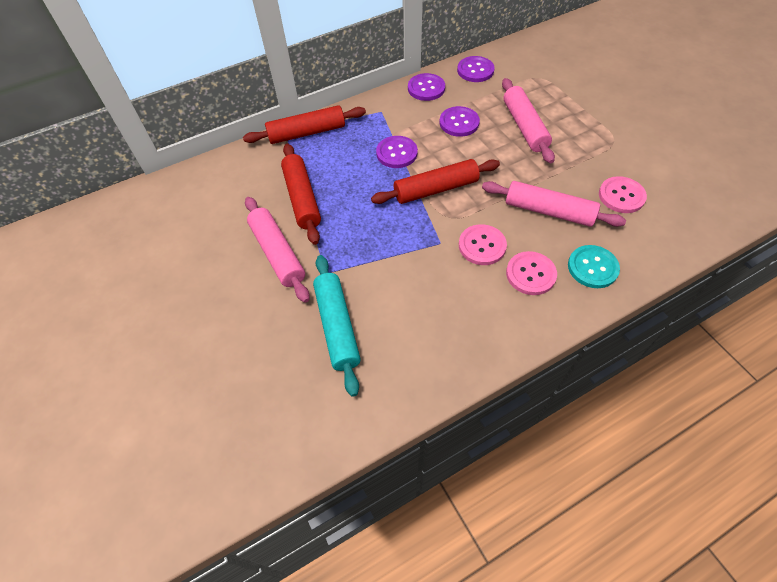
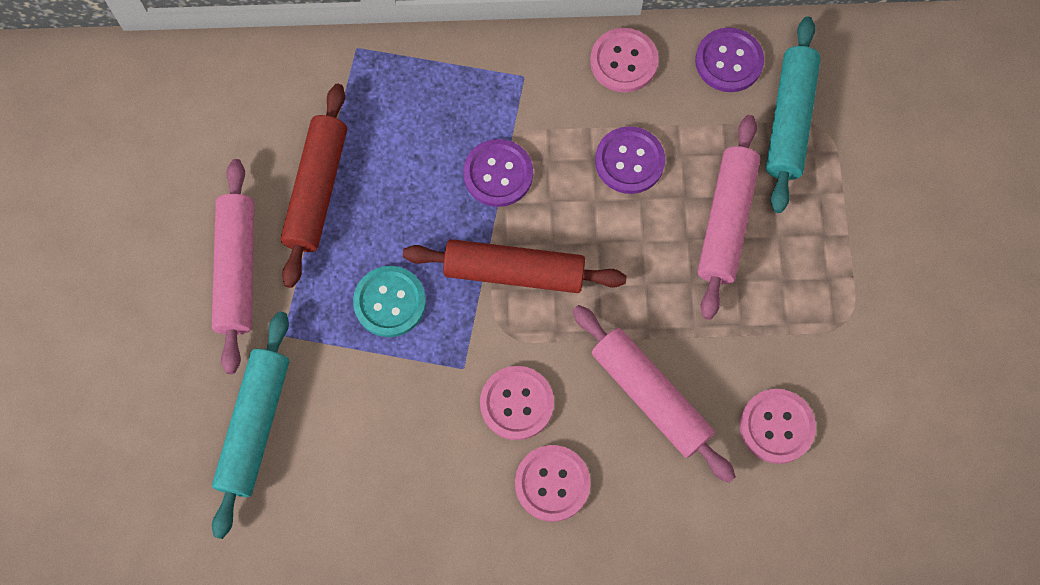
camera: 25 degrees right, 15 degrees up
(307, 133) = (388, 64): red rolling pin -> none
(426, 88) = (623, 61): purple button -> pink button
(521, 80) = (789, 120): none -> turquoise rolling pin
(592, 267) = (644, 519): turquoise button -> turquoise button (390, 302)

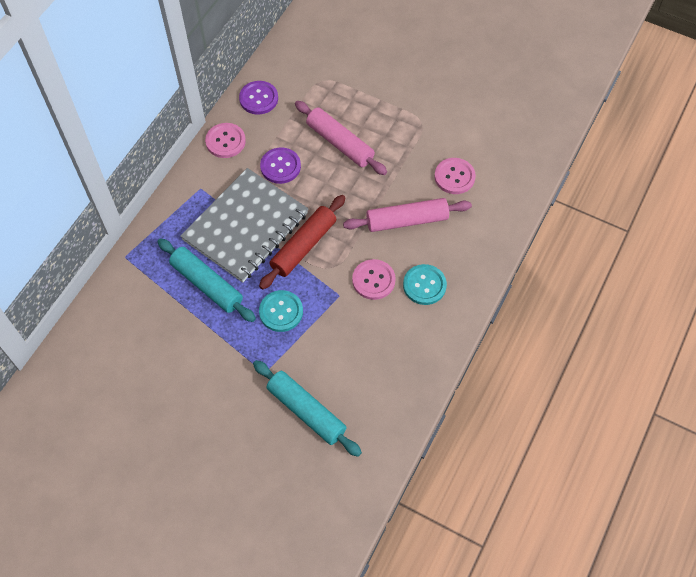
camera: 60 degrees left, 10 degrees down
(237, 269) = (211, 378): pink rolling pin -> none
(317, 190) = (193, 316): red rolling pin -> none
(498, 174) = (245, 227): purple button -> grey notebook
(552, 483) = (424, 285): pink button -> turquoise button
(789, 120) = (307, 91): turquoise rolling pin -> turquoise rolling pin (207, 284)

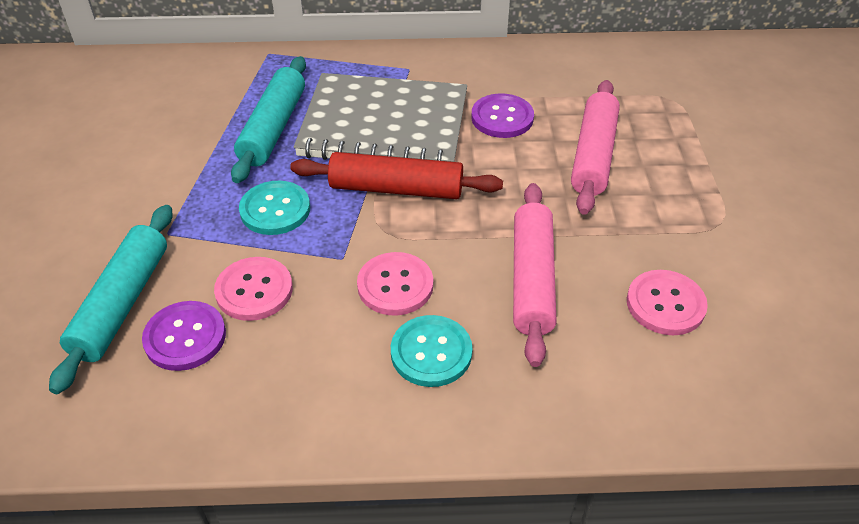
camera: 60 degrees right, 15 degrees down
(225, 141) = (494, 61): pink button -> pink button (254, 290)
(258, 98) = (583, 60): purple button -> purple button (185, 337)
(407, 220) = (532, 280): pink rolling pin -> pink rolling pin turned 45 degrees clockwise

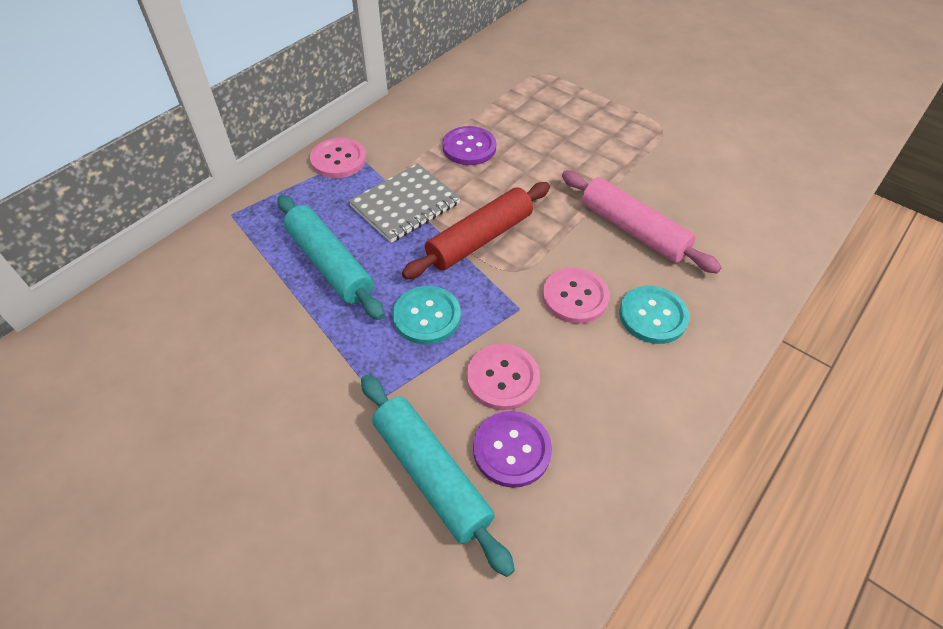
camera: 50 degrees left, 5 degrees up
(384, 125) = (405, 205): grey notebook -> grey notebook, size x0.61
(593, 155) = (552, 134): pink rolling pin -> none
(665, 304) = (705, 190): pink button -> pink button (338, 160)

